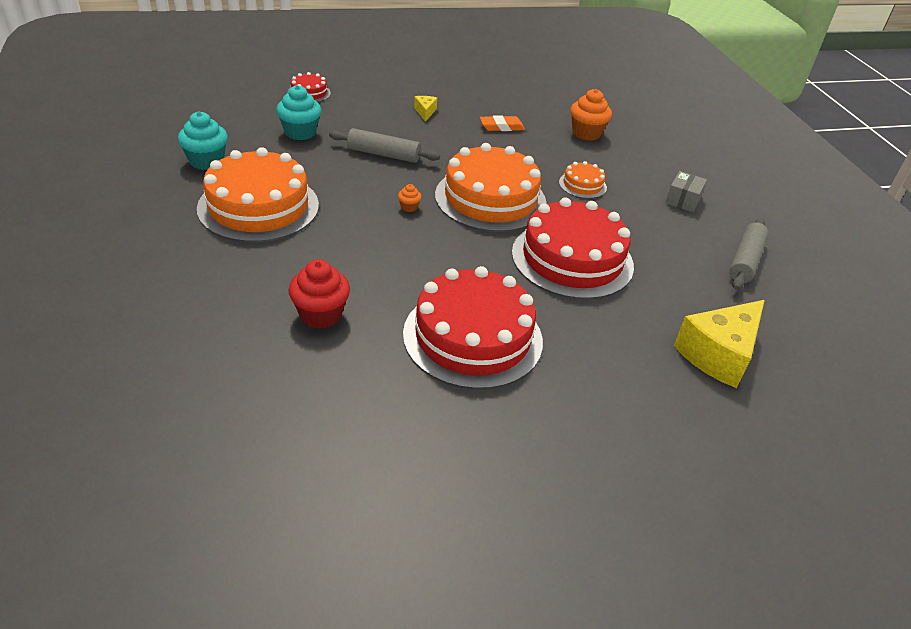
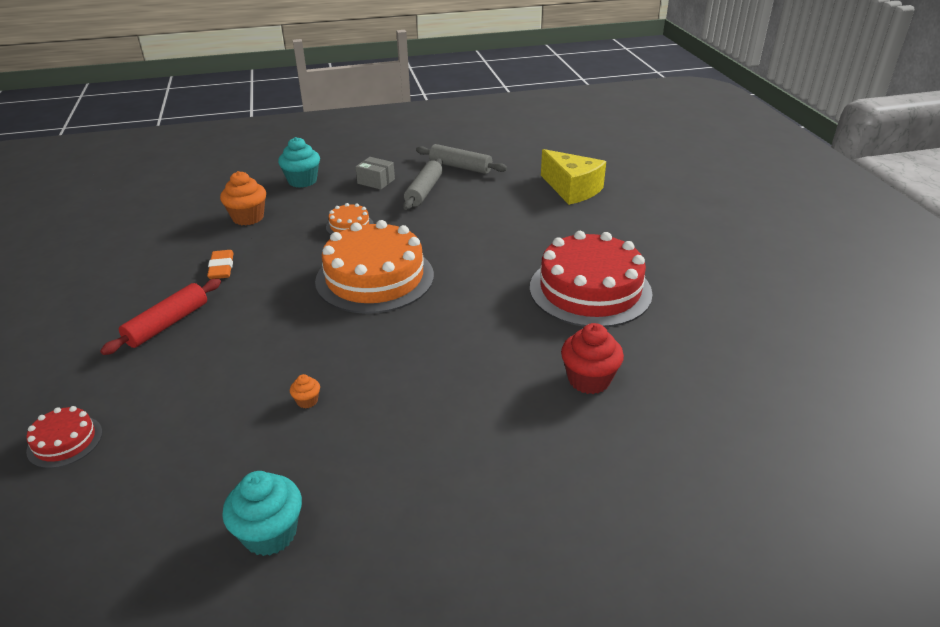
camera: 85 degrees left, 5 degrees down
(258, 206) = (396, 454): orange cake -> none
(300, 132) = (198, 437): turquoise cupcake -> turquoise cupcake (302, 181)
(383, 154) = (273, 354): grey rolling pin -> grey rolling pin (424, 191)
(409, 207) = (392, 330): orange cupcake -> orange cupcake (307, 401)
(425, 112) = (167, 324): yellow cheese -> red rolling pin
(572, 259) = (471, 238): red cake -> none

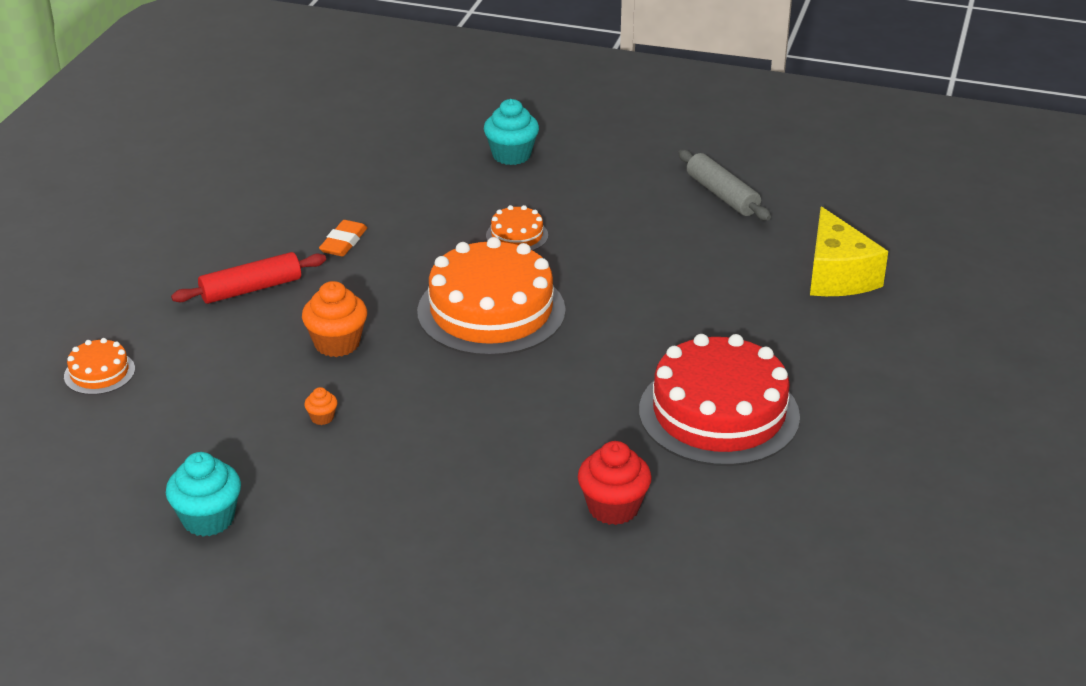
camera: 30 degrees right, 0 degrees up
(65, 441) = (99, 373): red cake -> orange cake
(248, 217) = (414, 187): orange cupcake -> orange cupcake (337, 343)
(376, 181) = (597, 183): grey box -> none
(424, 191) = (644, 216): grey rolling pin -> none

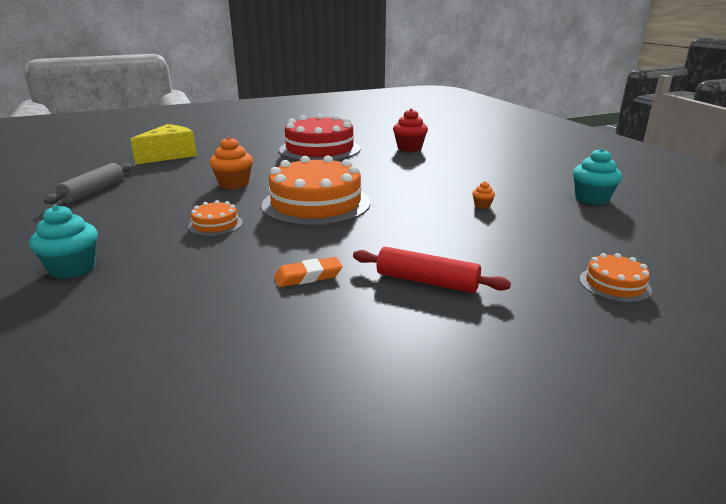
camera: 130 degrees left, 10 degrees down
(337, 343) = (422, 227): orange cupcake -> orange cupcake (234, 184)

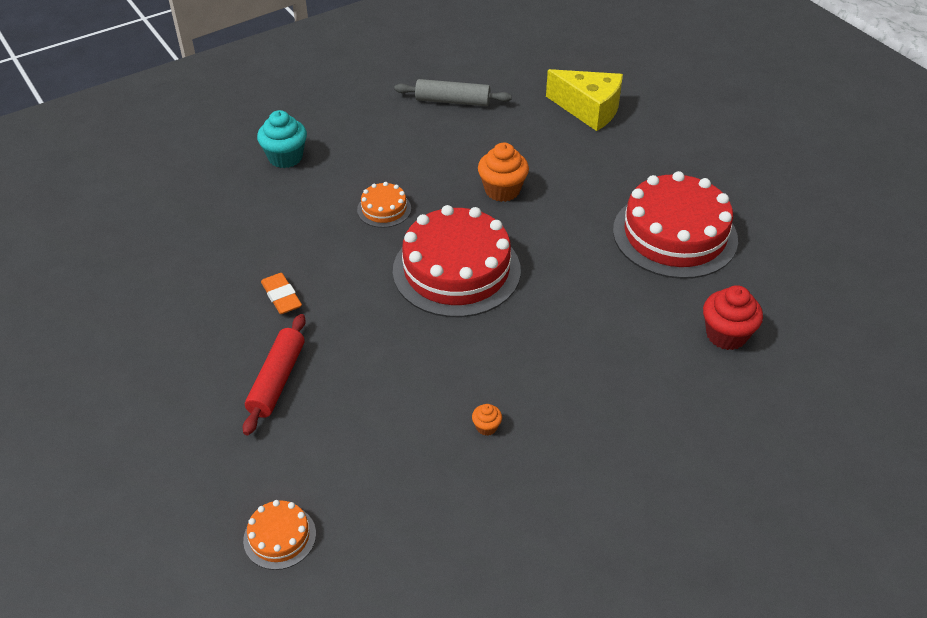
camera: 80 degrees right, 20 degrees up
(316, 204) = (456, 270): orange cake -> red cake
(592, 199) = (545, 563): turquoise cupcake -> none

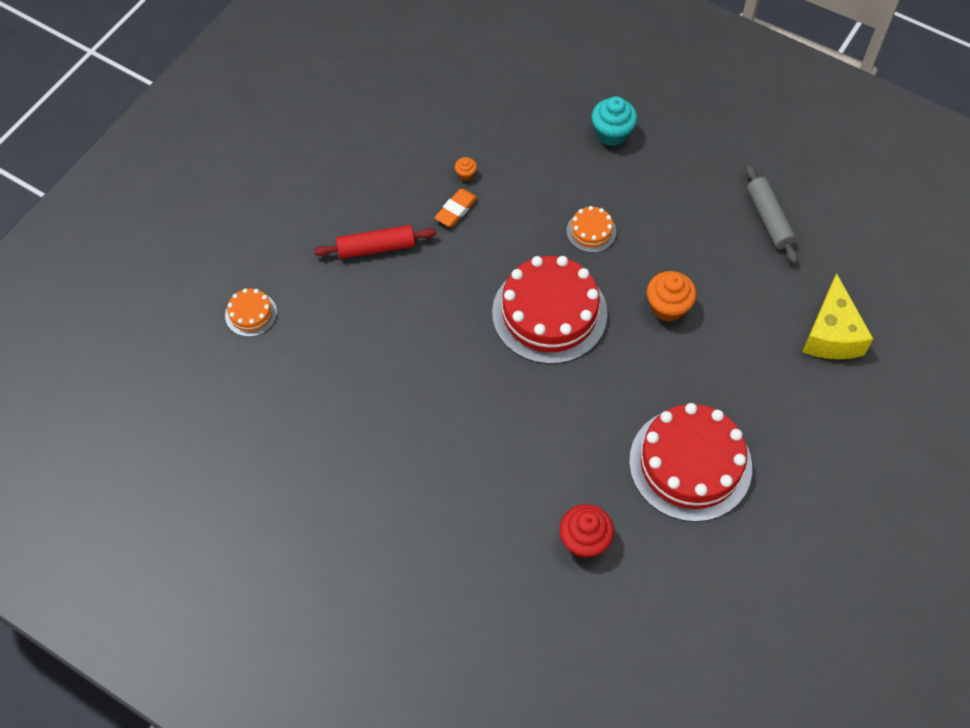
camera: 65 degrees right, 15 degrees up
(486, 427) = (399, 398): orange cupcake -> orange cupcake (465, 174)

